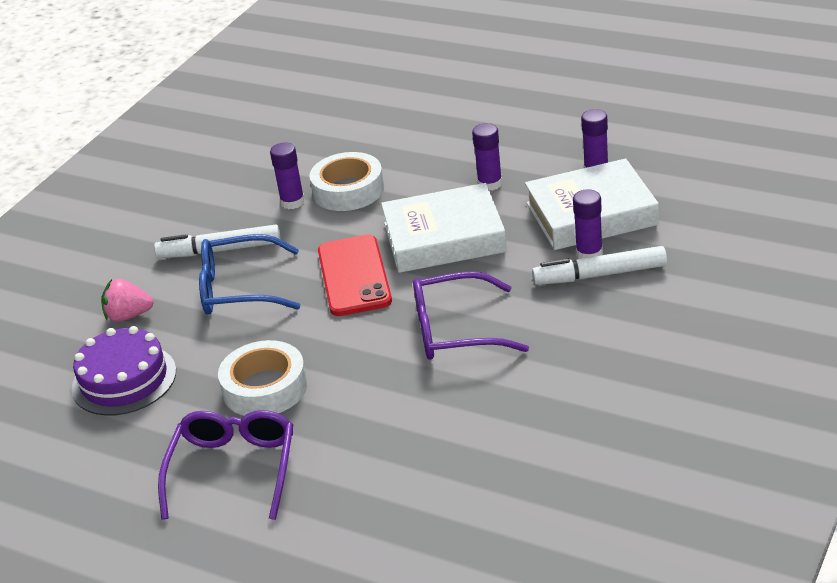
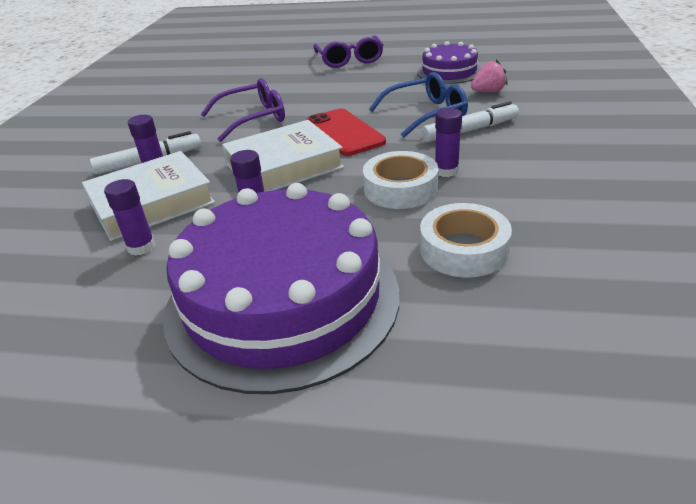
camera: 160 degrees right, 0 degrees up
(265, 388) = (359, 82): white tape -> white tape (463, 249)
(488, 118) = (282, 300): none -> purple cake

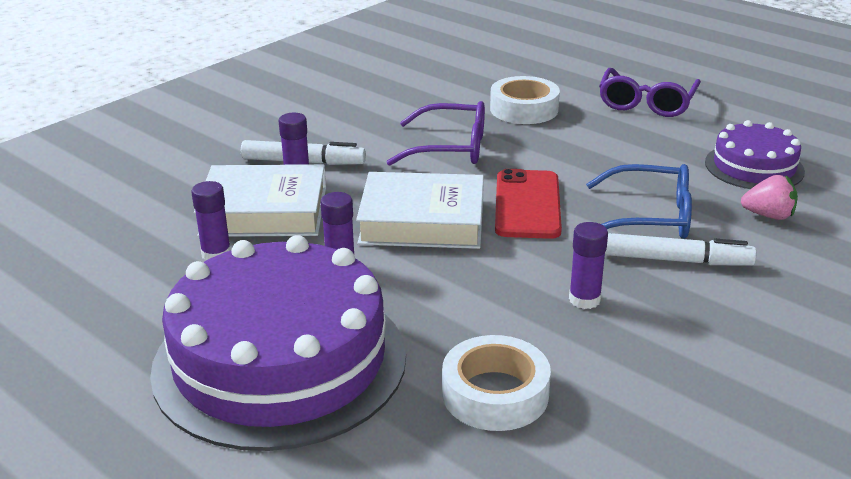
camera: 30 degrees right, 5 degrees down
(400, 188) = (510, 299): white tape -> white tape (524, 109)

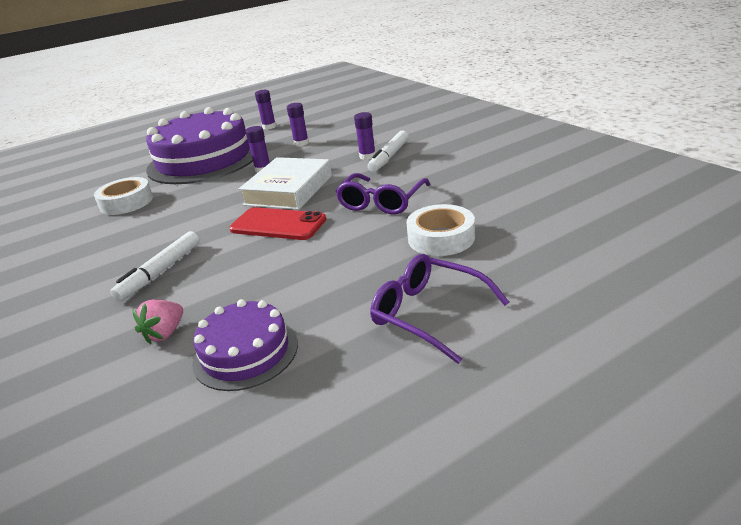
camera: 110 degrees right, 0 degrees up
(264, 211) = (335, 150): white book -> none
(584, 299) = (161, 232): purple glue stick -> purple glue stick (269, 127)
(651, 217) = (218, 272): blue glasses -> none

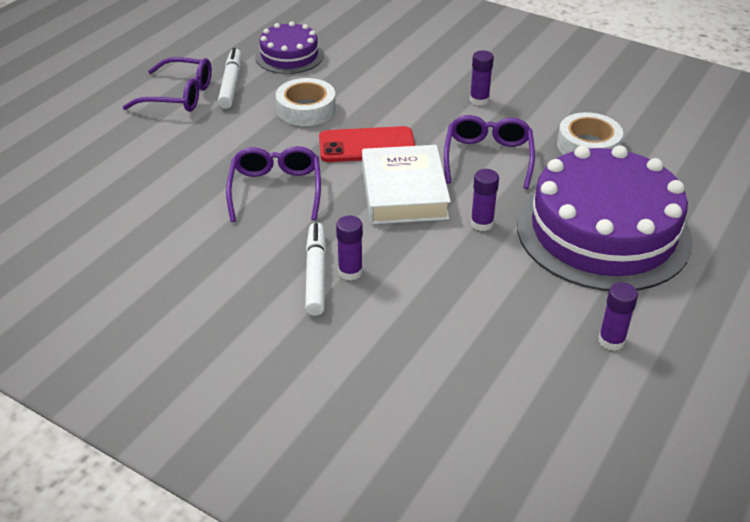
camera: 150 degrees right, 10 degrees up
(161, 271) = (423, 88): white marker -> white marker (231, 84)
(165, 333) = (358, 54): pink strawberry -> none
(202, 204) = (488, 157): none -> purple glasses
(301, 143) = (489, 293): purple glue stick -> purple glue stick (479, 100)
(441, 238) = (192, 156): white tape -> white tape (306, 109)

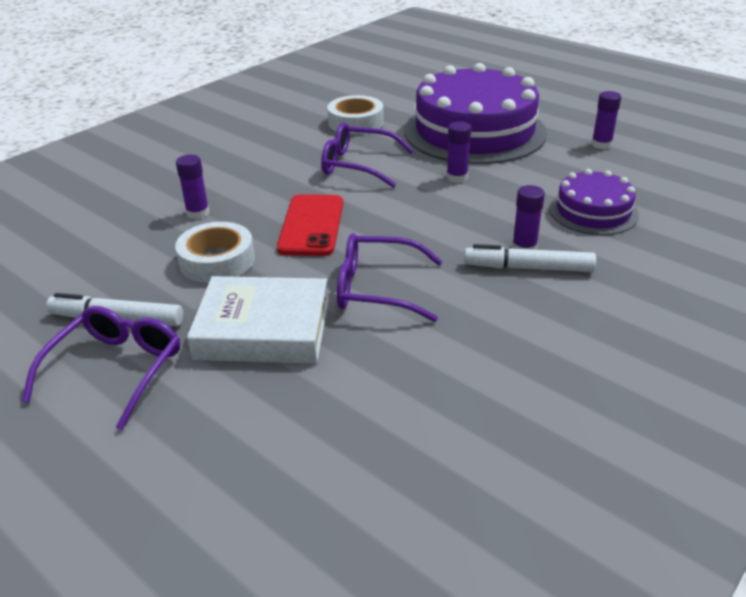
camera: 80 degrees left, 5 degrees down
(289, 56) = (78, 268): purple cake -> purple cake (593, 211)
(404, 192) = (401, 210): white book -> white book (263, 329)
(479, 100) = (258, 160): purple glue stick -> purple glue stick (198, 213)

